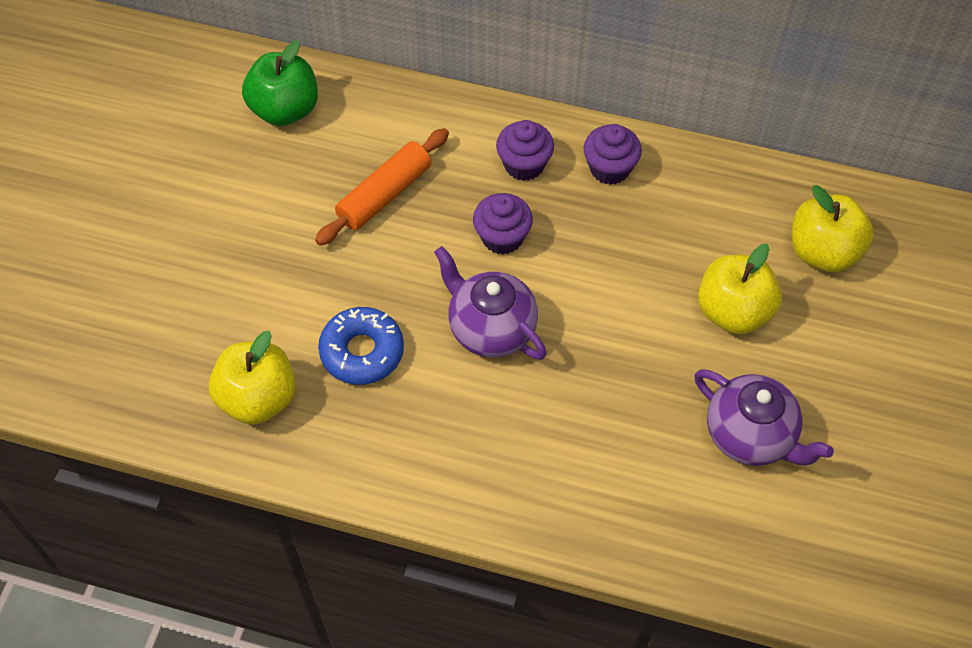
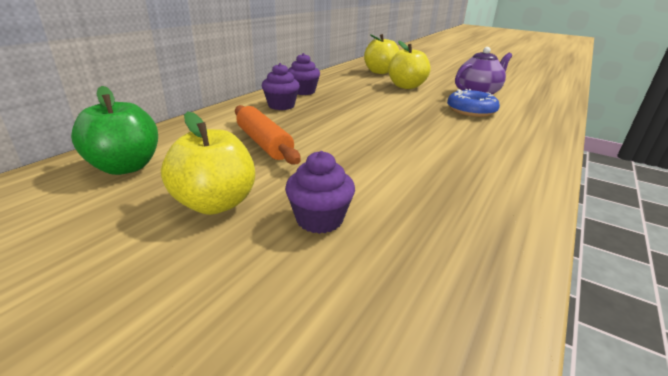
camera: 75 degrees left, 30 degrees down
(258, 398) = (453, 229): yellow apple -> yellow apple (215, 203)
(362, 351) = (408, 172): blue donut -> blue donut (471, 110)
(490, 328) = (400, 130): purple teapot -> none
(502, 237) = (331, 118): purple cupcake -> purple cupcake (319, 219)

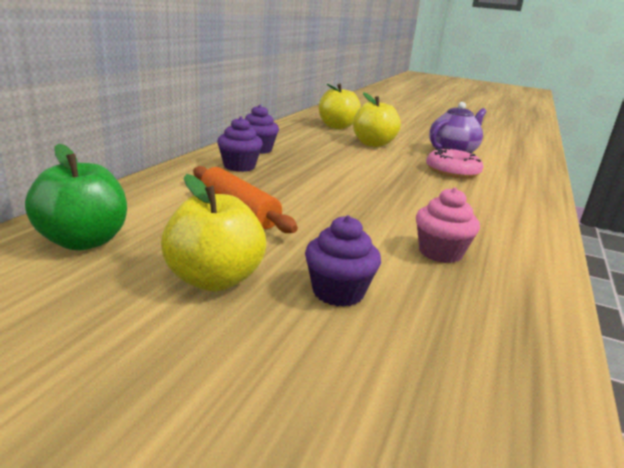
camera: 10 degrees left, 5 degrees down
(431, 185) = (440, 252): none -> pink cupcake
(471, 110) = (452, 171): blue donut -> pink donut

